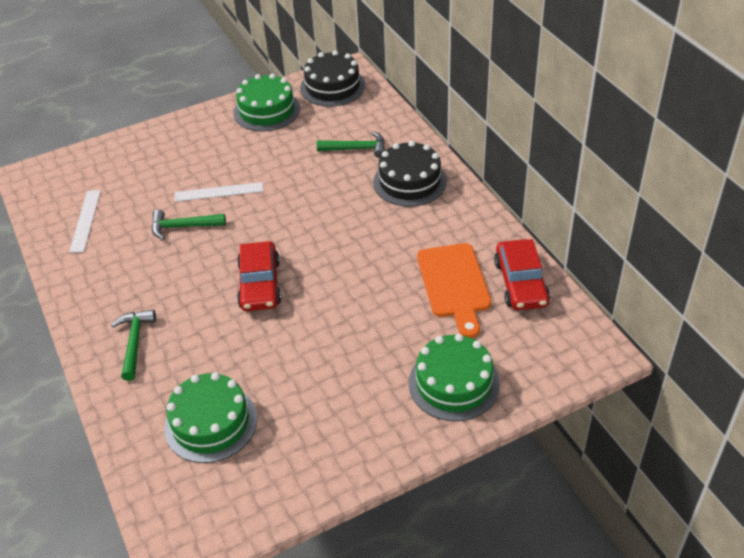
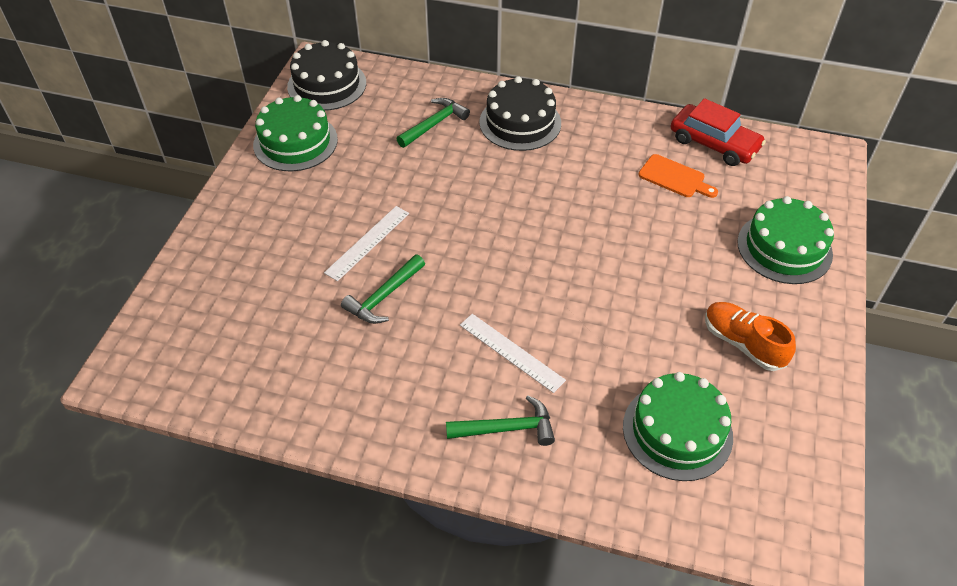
camera: 50 degrees left, 5 degrees up
(85, 220) = (270, 366): white ruler -> white ruler (511, 352)
(134, 342) = (507, 428): green hammer -> green hammer turned 135 degrees clockwise
(260, 284) = (534, 291): red car -> none
(327, 413) = (743, 343): none -> orange shoe
(454, 284) = (674, 177): orange cutting board -> orange cutting board, size x0.61

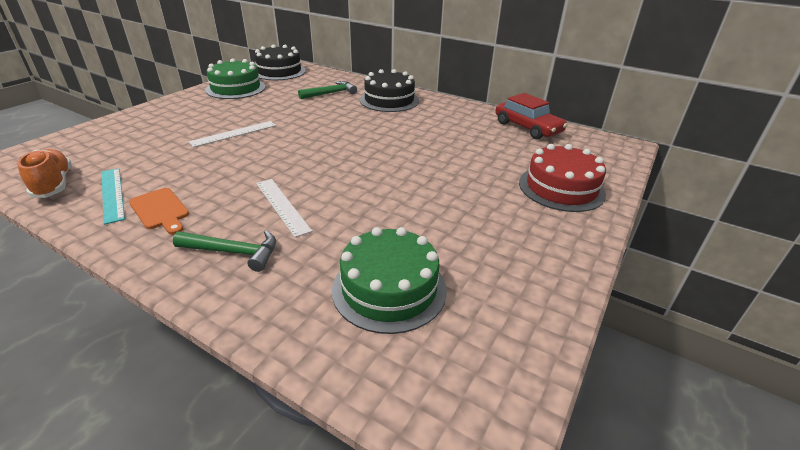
camera: 15 degrees right, 15 degrees down
(311, 384) = (112, 194): none -> turquoise ruler
(384, 297) = (216, 160): green hammer -> none
(674, 177) = (486, 138): orange cutting board -> orange cutting board (160, 210)
(743, 343) = (492, 239): orange shoe -> orange shoe (54, 184)
(784, 248) = (561, 188): green cake -> red cake

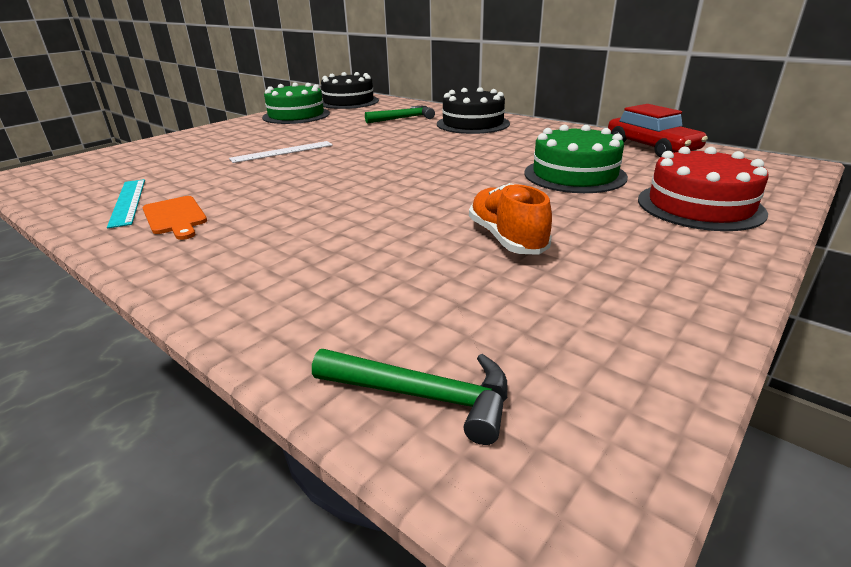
camera: 10 degrees right, 5 degrees down
(54, 184) = (70, 192): orange shoe -> orange shoe (506, 238)
(234, 252) = (247, 259): green hammer -> green hammer (424, 396)
(282, 206) = (320, 216): white ruler -> none
(389, 289) = (442, 305): green cake -> green cake (574, 175)

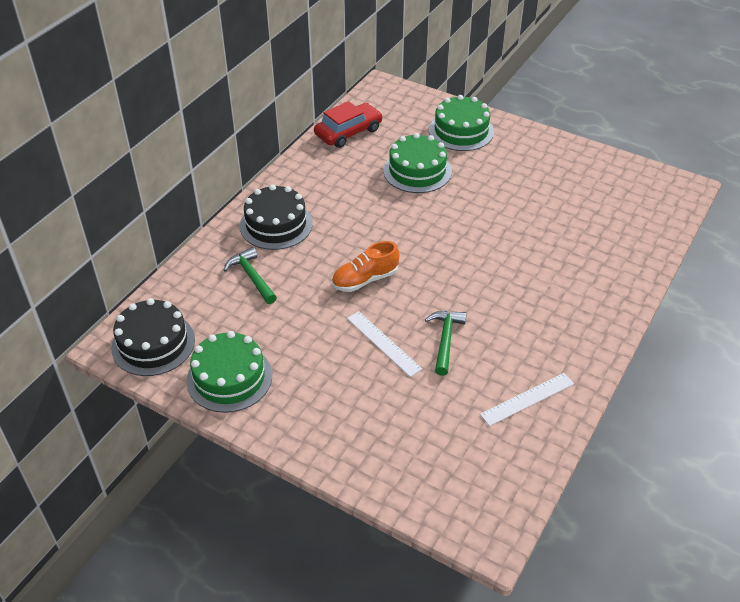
camera: 100 degrees left, 15 degrees up
(128, 202) = (527, 399): turquoise ruler -> white ruler
(175, 217) = (544, 354): orange cutting board -> none
(424, 396) = (656, 216): green hammer -> green hammer (445, 340)
(506, 238) = (526, 199): orange shoe -> orange shoe (365, 280)
(699, 206) = (461, 131): red cake -> green cake

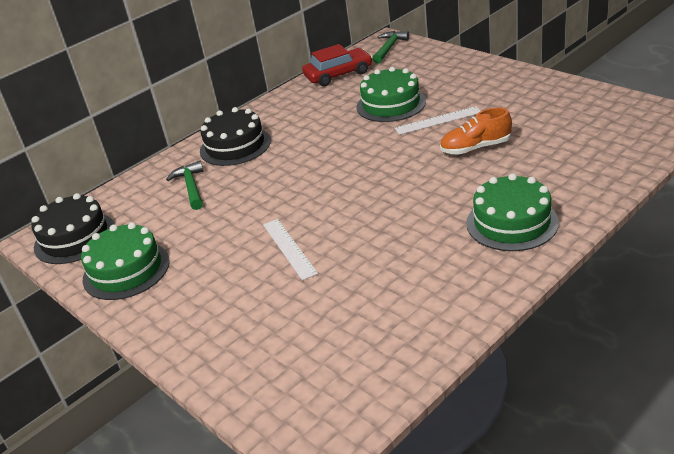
camera: 20 degrees right, 10 degrees down
(365, 280) = (297, 192): orange shoe -> orange shoe (475, 148)
(445, 340) = (354, 248): green hammer -> green hammer (389, 48)
(461, 131) = (449, 72): green cake -> green cake (512, 222)
(527, 399) = (420, 310): white ruler -> white ruler (438, 120)

